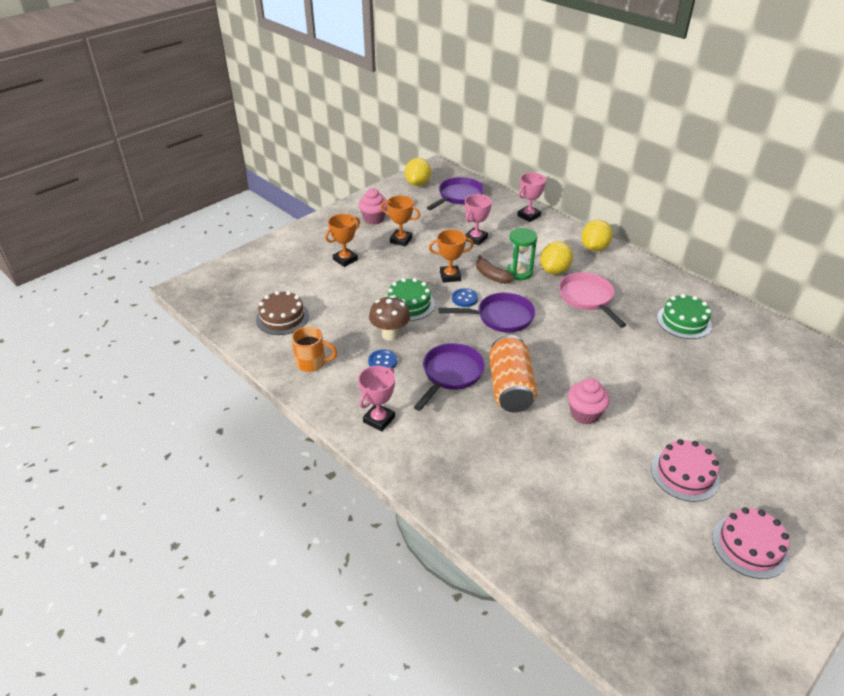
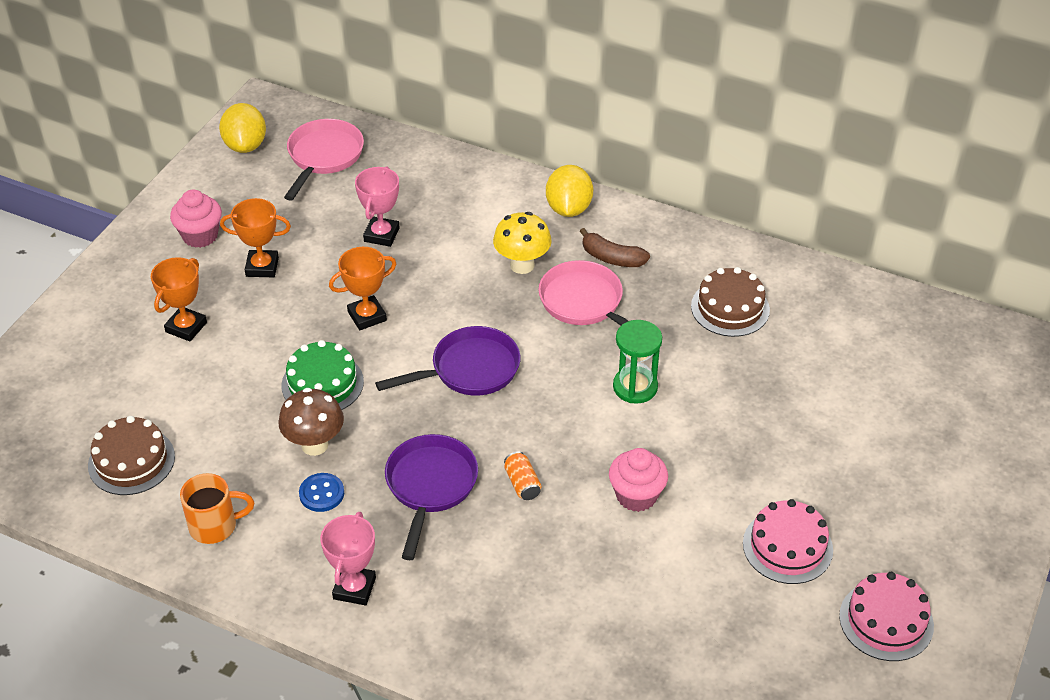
camera: 20 degrees left, 5 degrees up
(458, 196) = (324, 157): purple pan -> pink pan
(464, 299) = (404, 351): blue button -> none
(492, 276) = (431, 299): brown banana -> brown banana (612, 258)
(510, 387) = (522, 483): orange can -> orange can, size x0.42
(519, 272) = (470, 282): green hourglass -> green hourglass (635, 387)
(528, 216) = (450, 170): pink trophy -> none
(554, 270) = (522, 265): yellow lemon -> yellow mushroom
(684, 321) = (730, 308): green cake -> brown cake

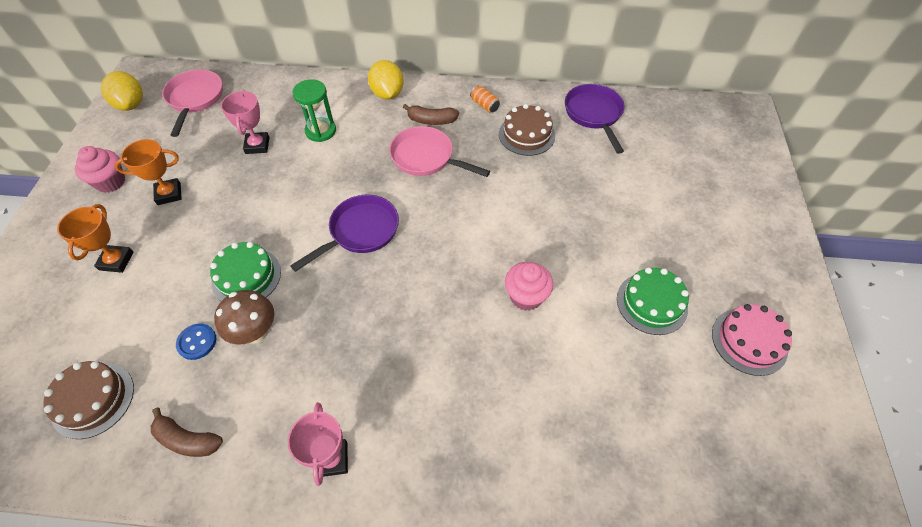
camera: 20 degrees left, 10 degrees up
(215, 526) = (187, 439): orange mug -> brown banana
(321, 494) = (275, 376): blue button -> blue button (197, 342)
(367, 316) = (266, 211): orange trophy -> none
(430, 486) = (364, 340): purple pan -> purple pan (594, 114)
(522, 265) = (370, 141): yellow mushroom -> none
(522, 483) = (436, 314): orange can -> orange can (484, 105)
(635, 387) = (487, 210): green hourglass -> green hourglass (320, 131)
(787, 546) = (651, 303): pink cake -> green cake

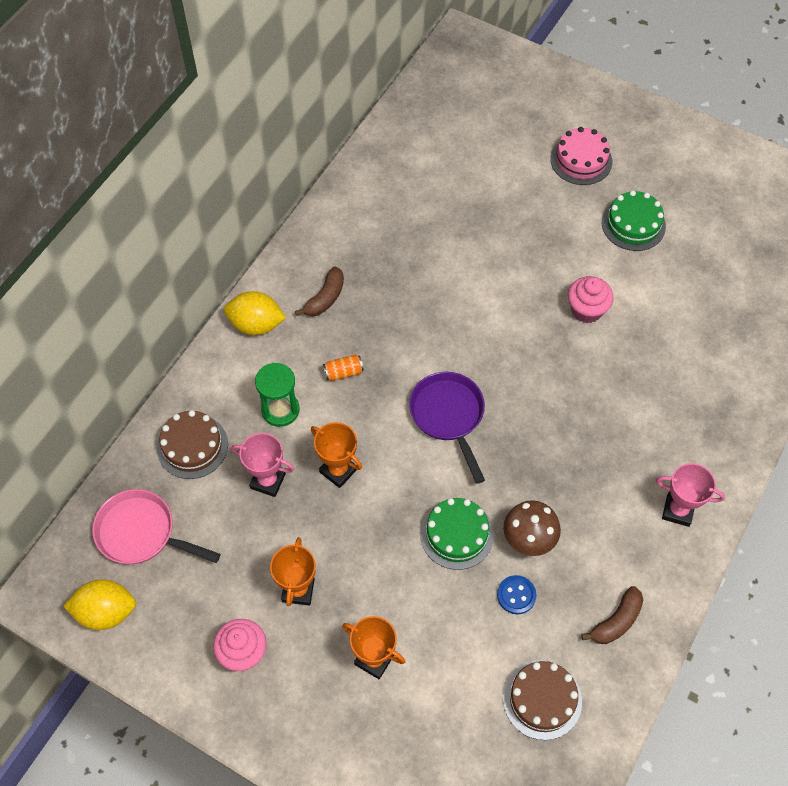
camera: 65 degrees left, 5 degrees up
(280, 181) = (338, 471): none -> orange trophy
(426, 158) = (378, 323): pink pan -> none
(484, 105) = (329, 241): orange can -> orange can (343, 372)
(526, 135) = (394, 223): brown cake -> brown cake (192, 446)
(594, 114) = (398, 155): purple pan -> none
(749, 341) = (694, 181): pink cake -> pink cake (581, 160)

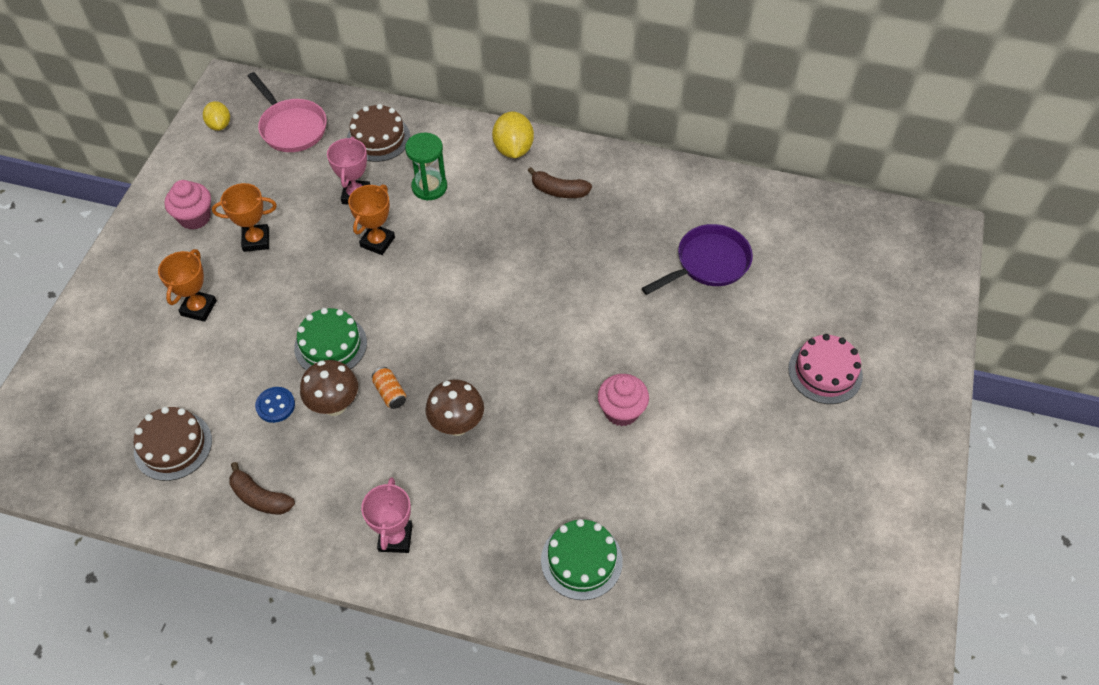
camera: 75 degrees right, 5 degrees down
(106, 612) = (219, 125): yellow lemon -> yellow lemon, size x0.65
(141, 533) = (291, 127): pink pan -> pink pan turned 135 degrees clockwise
(343, 372) = (481, 223): orange can -> orange can (390, 393)
(448, 416) = (457, 313): purple pan -> purple pan (708, 263)
(573, 439) = (457, 425): none -> brown mushroom
(633, 224) = (756, 439): green cake -> green cake (581, 560)

